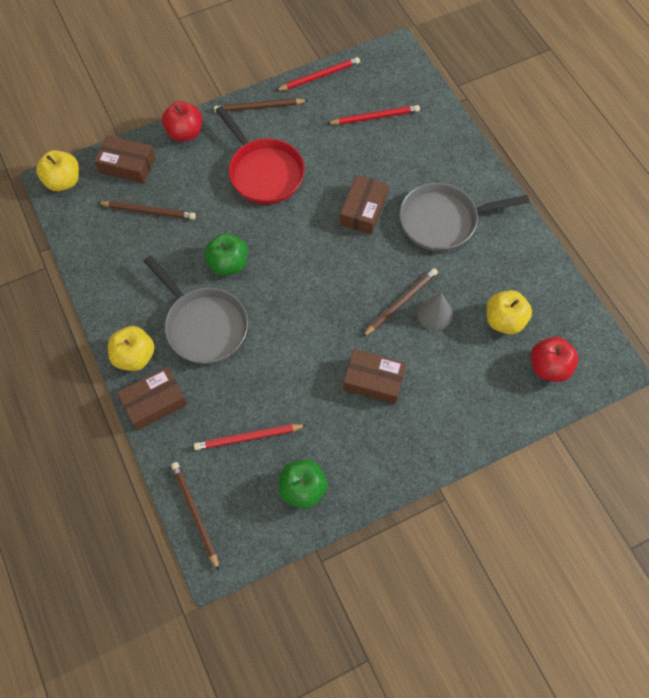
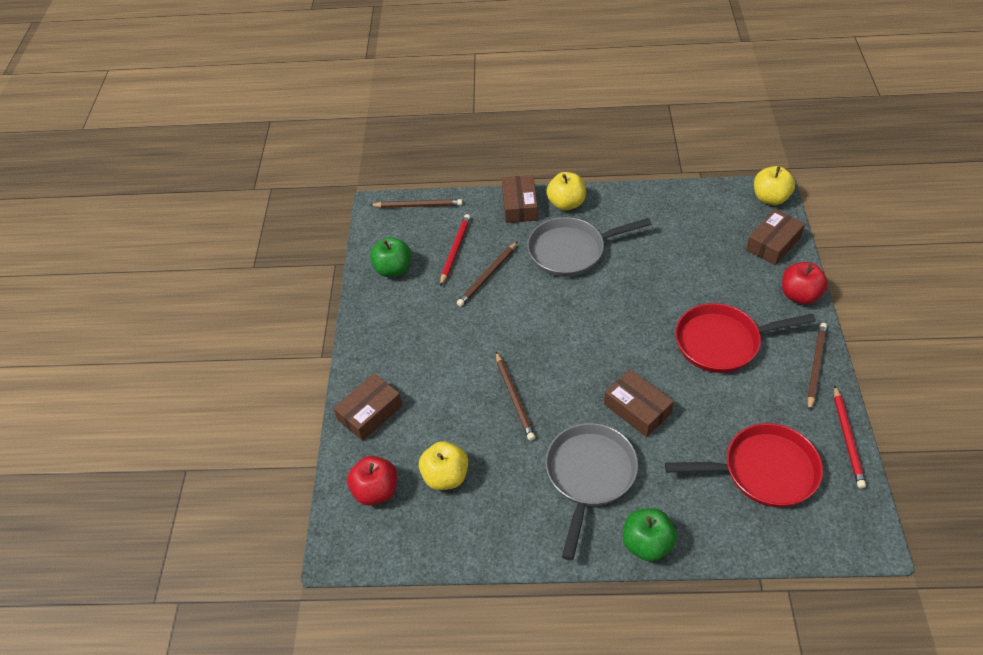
camera: 120 degrees right, 15 degrees down
(149, 211) = (711, 245): brown pencil -> brown pencil (488, 276)
(228, 264) = (625, 284): green apple -> green apple (647, 544)
(374, 380) = (451, 347): brown box -> brown box (370, 412)
(375, 117) = (763, 470): red pencil -> red pan
(435, 314) = (487, 420): grey cone -> none

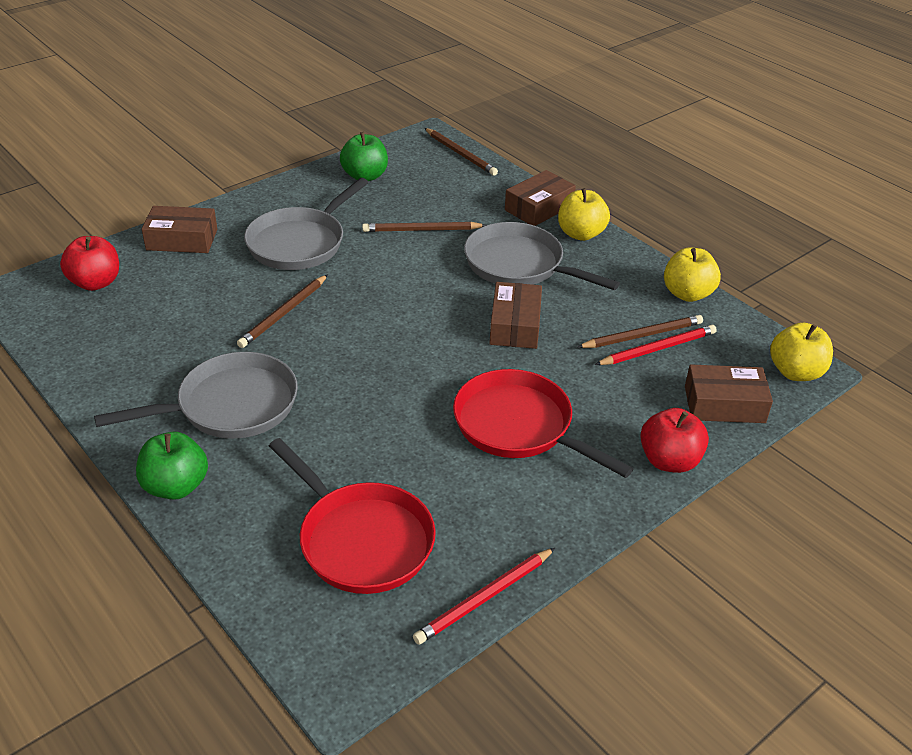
camera: 45 degrees right, 10 degrees down
(440, 347) = (300, 243): none -> grey pan
(445, 476) = (147, 314): yellow apple -> yellow apple (687, 294)
(455, 250) = (431, 198): red pencil -> red pencil (658, 348)
(637, 409) = (353, 402): brown box -> brown box (515, 325)
(815, 366) = (570, 521): brown pencil -> brown pencil (642, 335)

